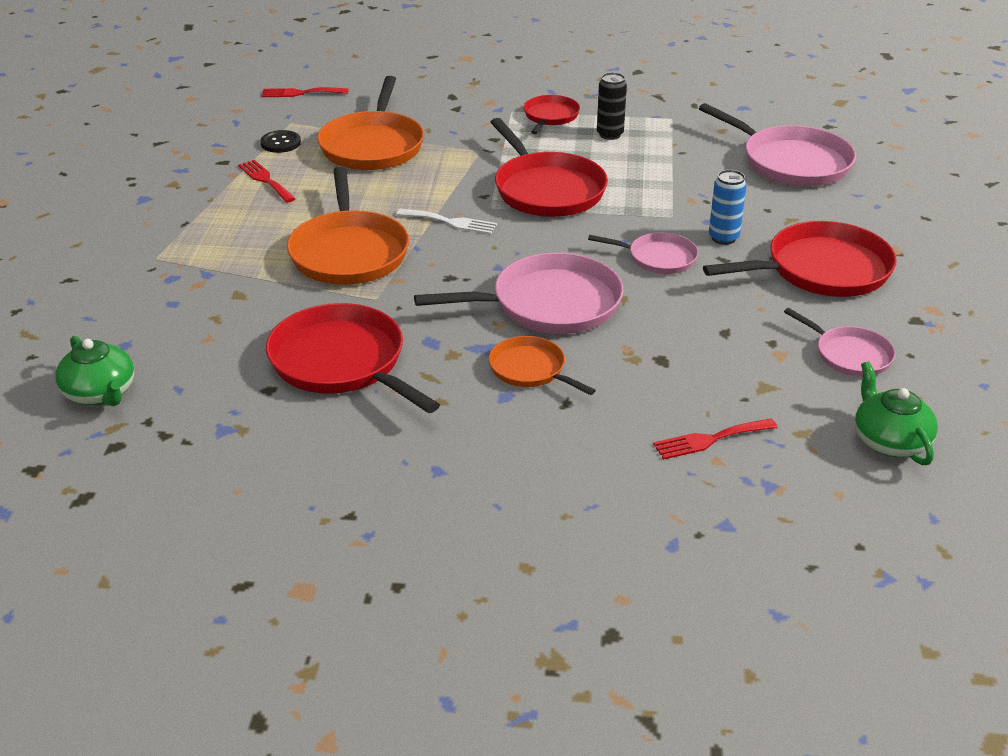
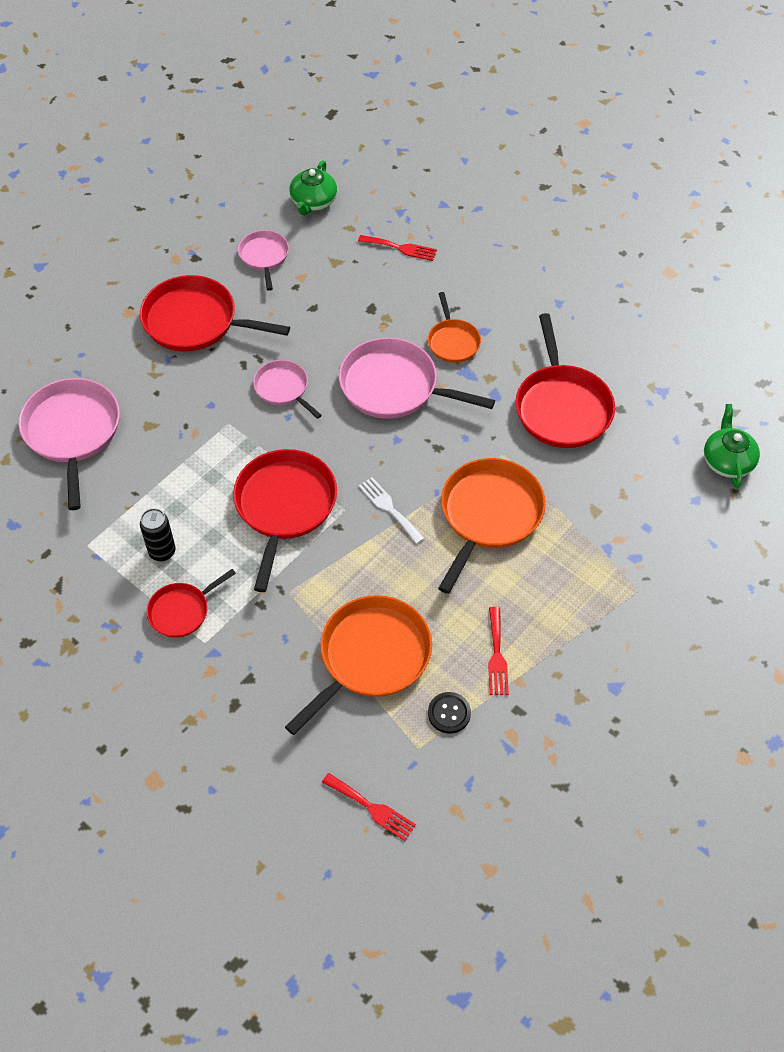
camera: 145 degrees left, 20 degrees up
(723, 238) = (219, 382): blue can -> none

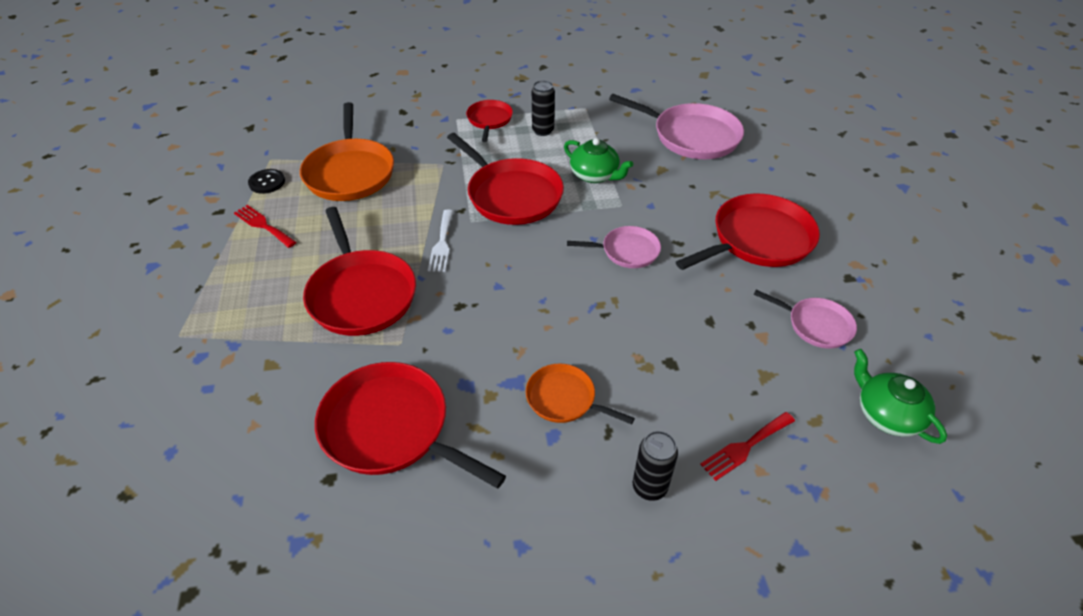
camera: 130 degrees right, 10 degrees down
(372, 808) = (271, 126): red fork -> none
(389, 508) = (442, 243): white fork -> white fork turned 90 degrees clockwise
(394, 386) = (555, 319): pink pan -> none
(470, 273) = (649, 487): none -> black can
(489, 514) = (361, 294): orange pan -> red pan
(727, 461) = (157, 524): green teapot -> green teapot (595, 175)

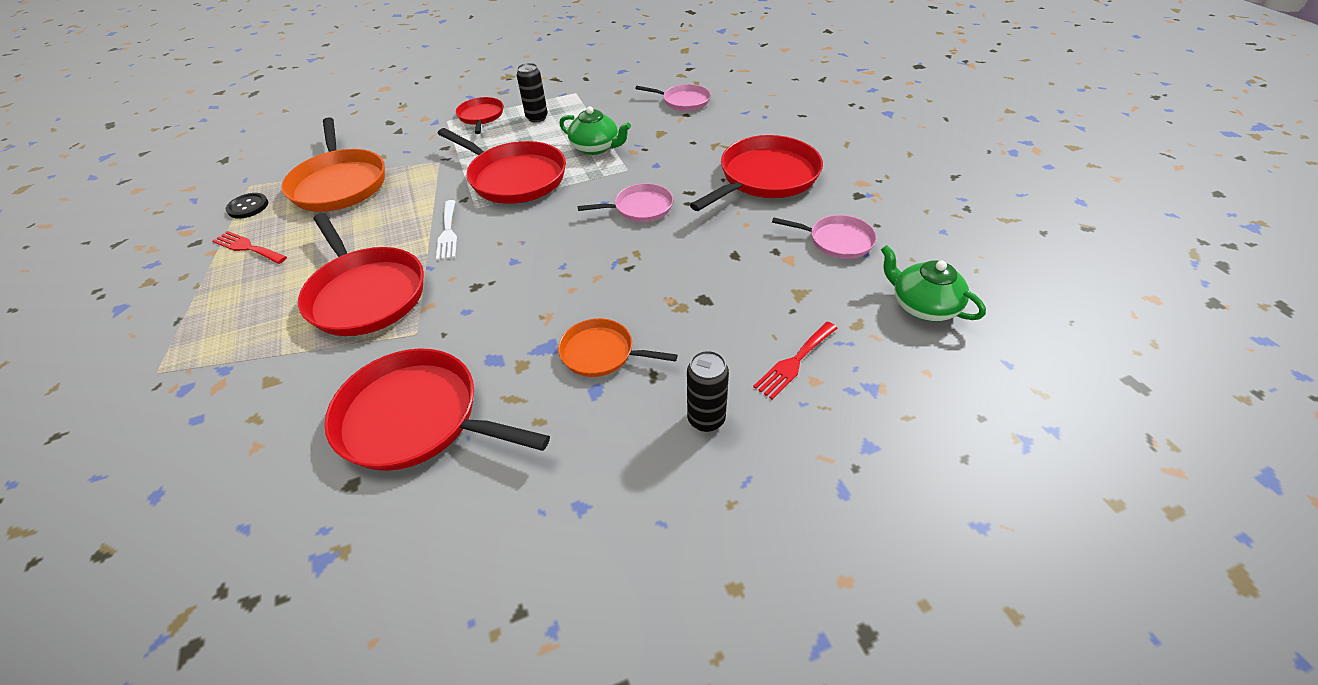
camera: 10 degrees left, 0 degrees up
(692, 136) = (683, 101): pink pan -> pink pan, size x0.56

